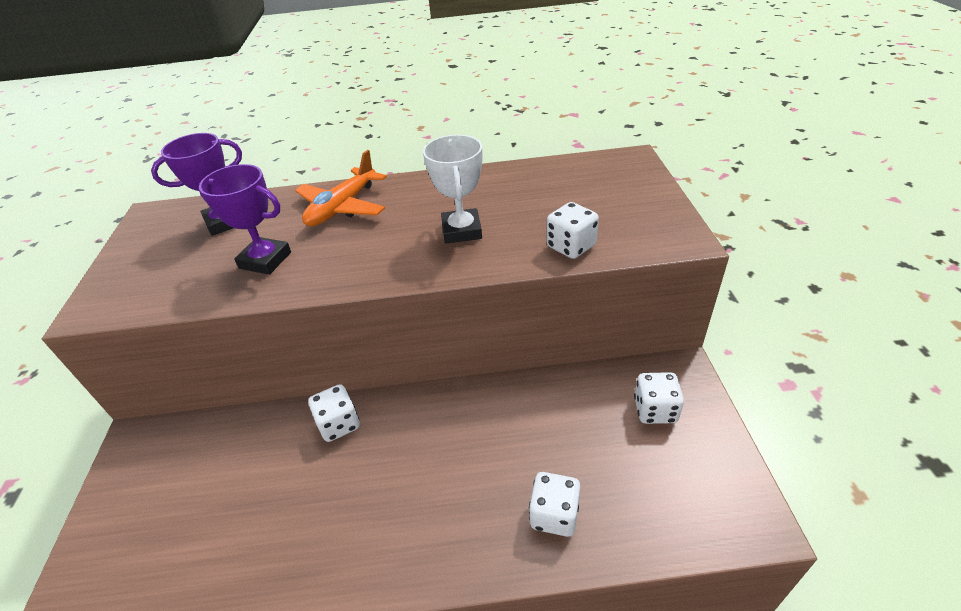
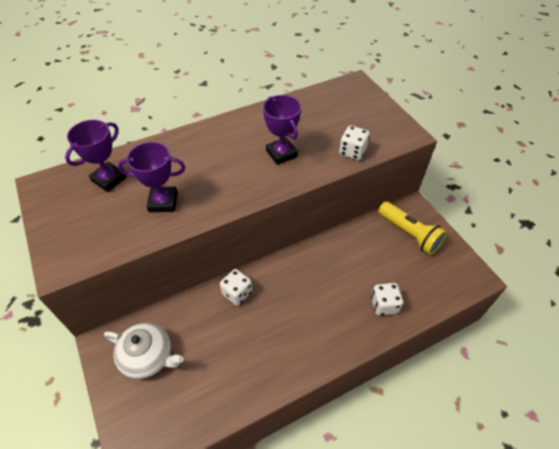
camera: 25 degrees left, 10 degrees up
(173, 476) = (148, 356): none -> white teapot
(342, 207) = (189, 151): orange plane -> none
(461, 231) = (281, 154): white trophy -> purple trophy
(655, 410) = (409, 234): white dice -> yellow flashlight

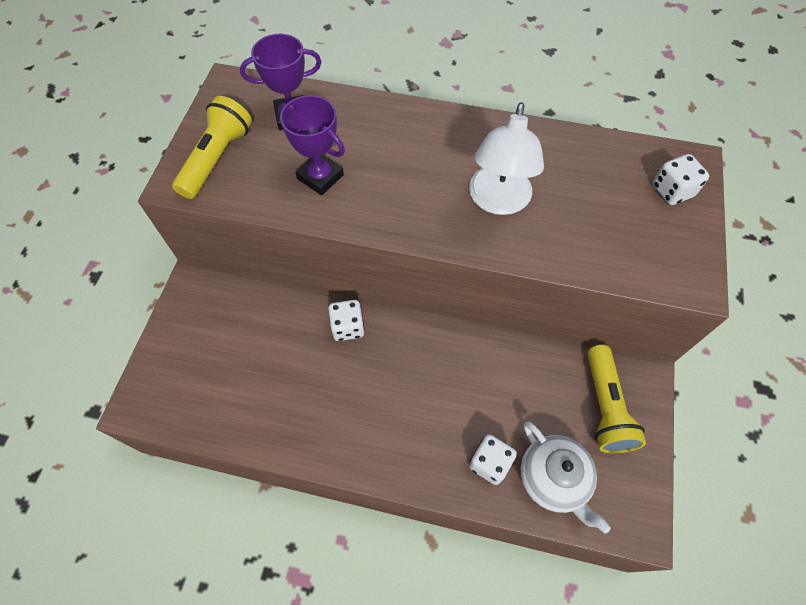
camera: 40 degrees right, 10 degrees up
(77, 233) = (217, 158): none -> yellow flashlight
(148, 356) = (218, 327): white teapot -> white teapot (554, 479)
(281, 154) = (498, 201): purple trophy -> white lamp
(352, 152) = (589, 255): white dice -> white dice (672, 191)

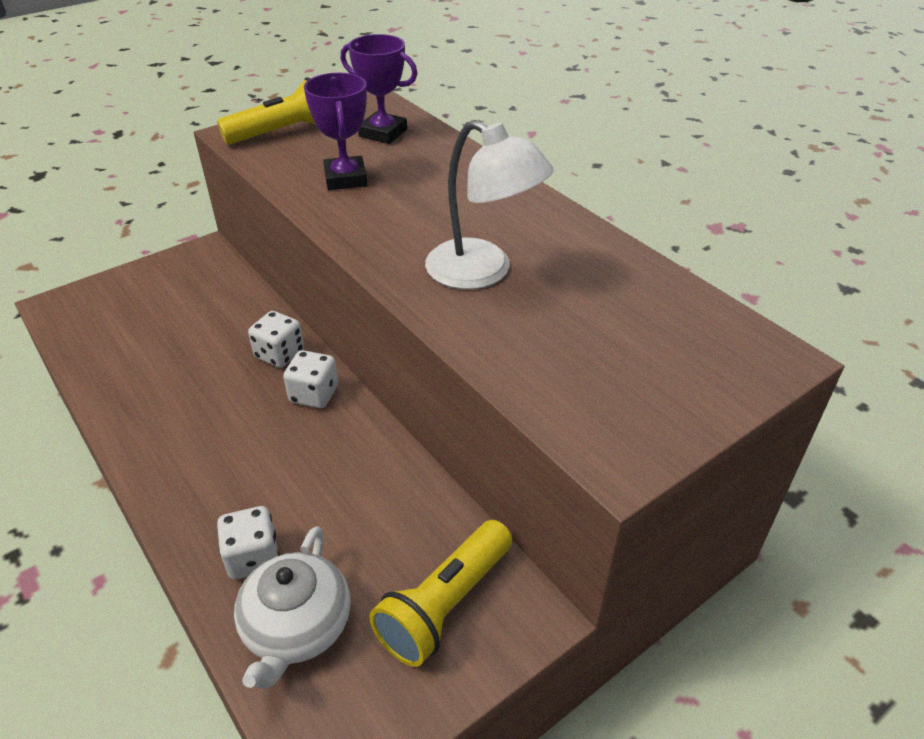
camera: 40 degrees right, 20 degrees down
(498, 201) = (483, 272): white lamp -> white lamp turned 105 degrees counterclockwise
(672, 191) = (708, 366): white dice -> white dice (314, 394)

